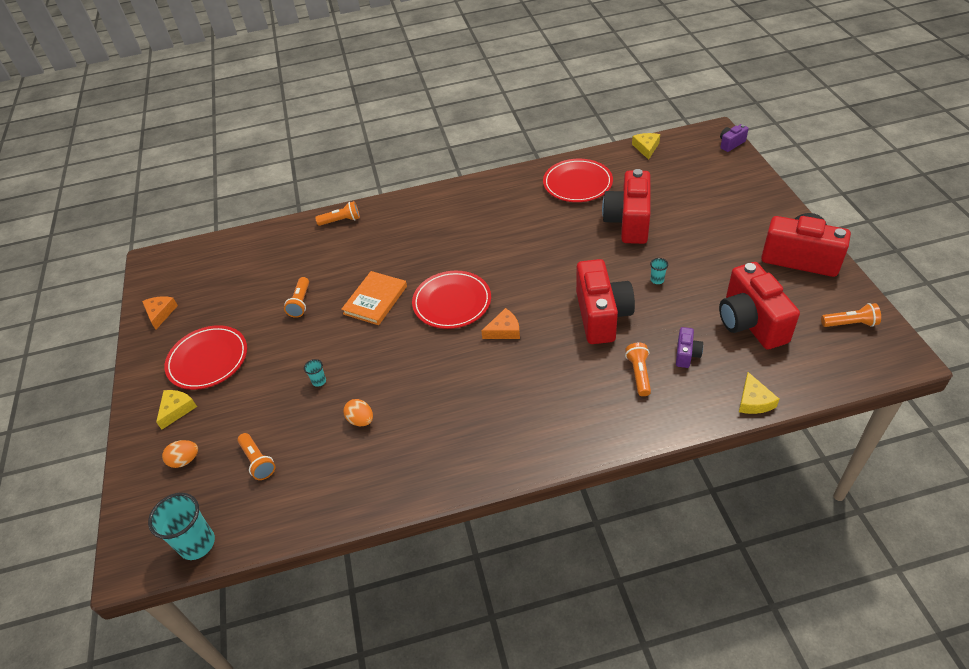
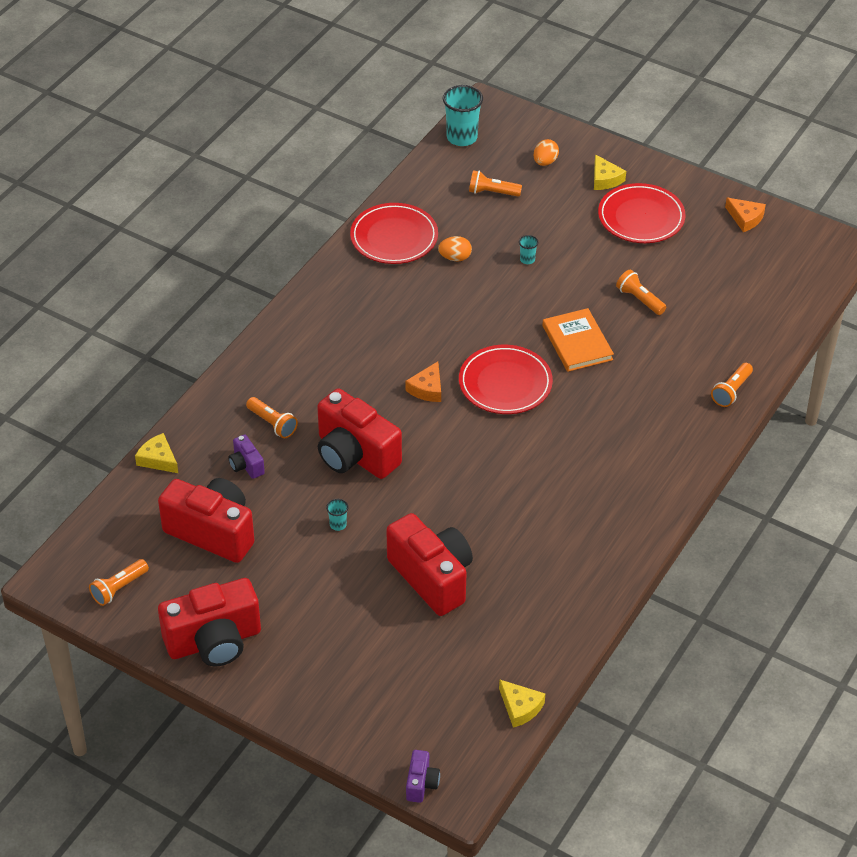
camera: 130 degrees right, 0 degrees up
(577, 183) = (543, 596): red plate -> red plate (394, 237)

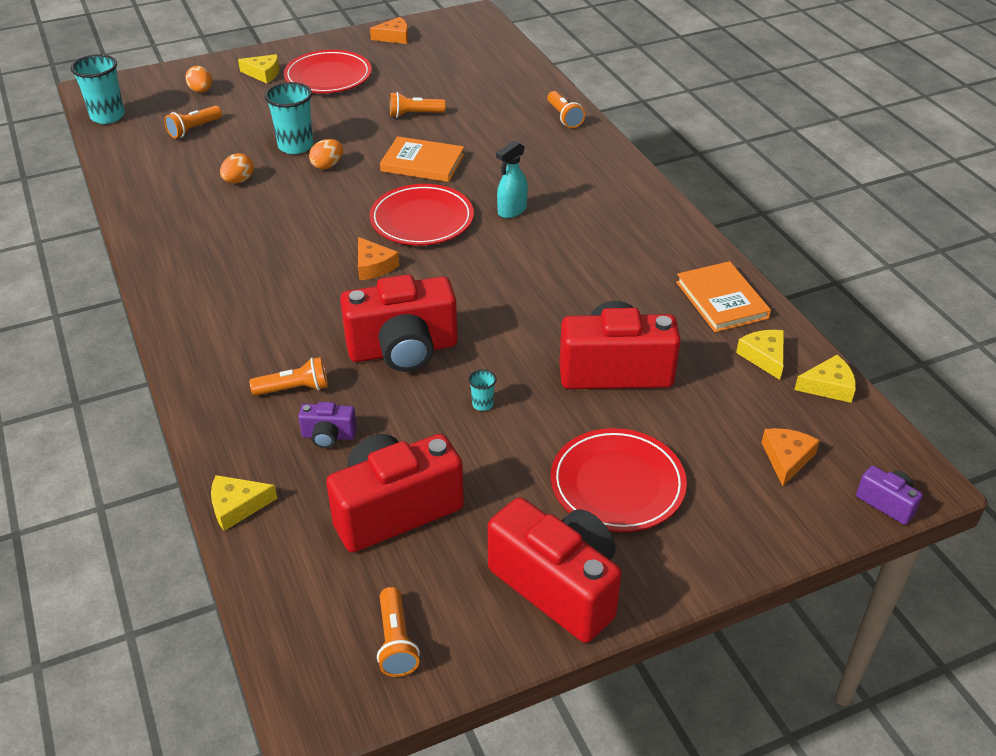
camera: 55 degrees left, 5 degrees down
(214, 641) = (558, 586): red camera -> red camera turned 60 degrees counterclockwise
(394, 237) = (164, 202): red plate -> red plate (617, 484)
(420, 711) = (786, 458): none -> orange cheese
(520, 292) = (327, 165): none -> orange egg
(521, 656) = (764, 357): none -> yellow cheese
(527, 259) = (295, 146): turquoise cup -> turquoise cup, size x2.17
(565, 427) = (511, 211): none -> turquoise spray bottle
(568, 604) = (721, 300): none -> orange book

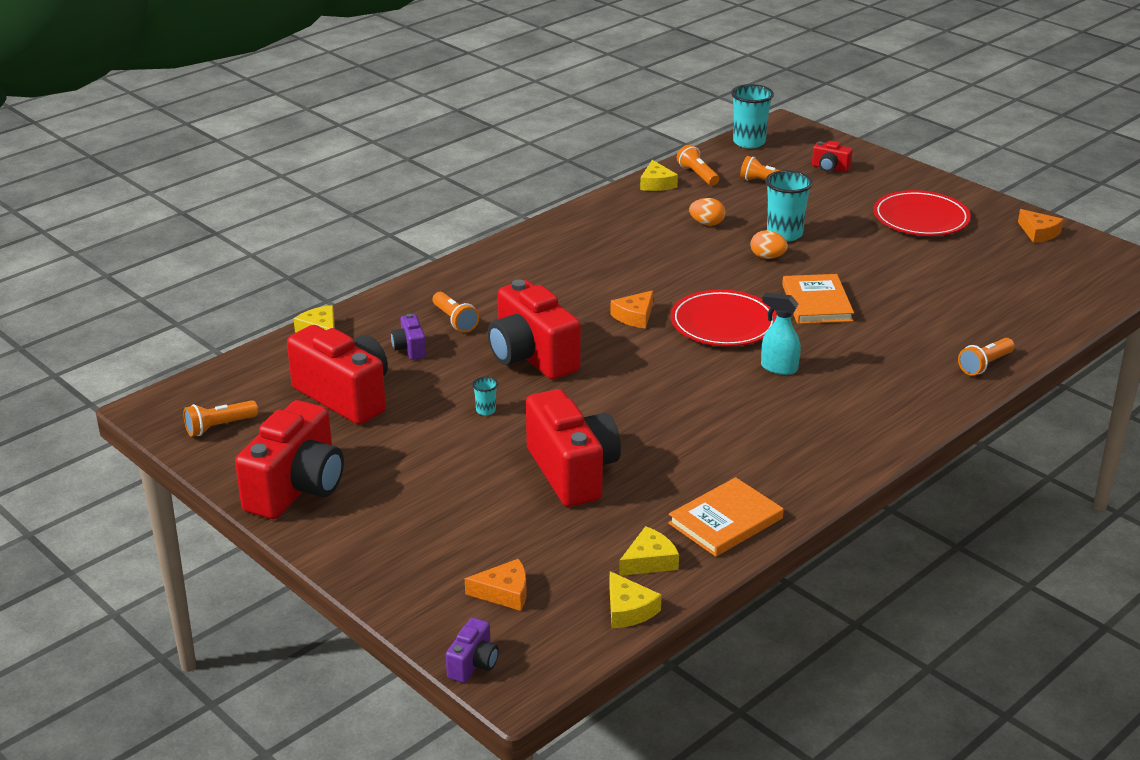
camera: 70 degrees right, 10 degrees down
(201, 91) = (830, 168): orange egg -> red camera
(263, 74) = (890, 187): yellow cheese -> yellow cheese (656, 184)
(415, 114) = (899, 279): orange flashlight -> orange flashlight (697, 175)
(617, 484) = (423, 498): red plate -> none

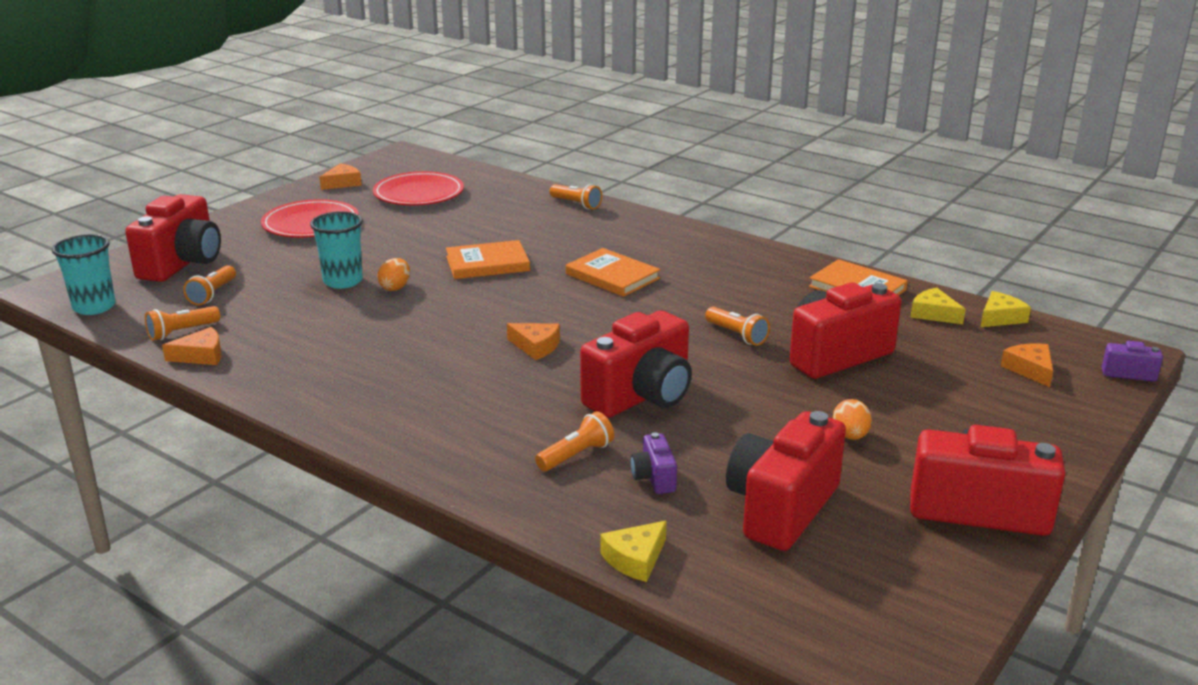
camera: 100 degrees left, 5 degrees down
(219, 427) = (904, 597): orange flashlight -> orange flashlight (737, 335)
(410, 349) = (654, 478): purple camera -> purple camera turned 105 degrees clockwise
(486, 410) = (759, 411): turquoise cup -> none
(656, 184) = (201, 355): yellow cheese -> orange cheese
(707, 223) = (315, 321): orange egg -> orange egg (850, 436)
(723, 323) = (539, 302): red plate -> red plate (418, 194)
(778, 368) = (612, 276): turquoise spray bottle -> orange book
(830, 168) = (182, 263): red camera -> red camera, size x2.21

